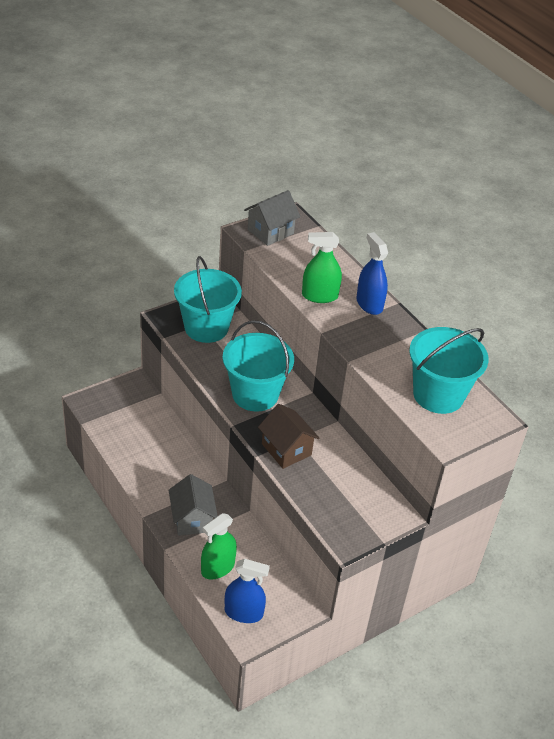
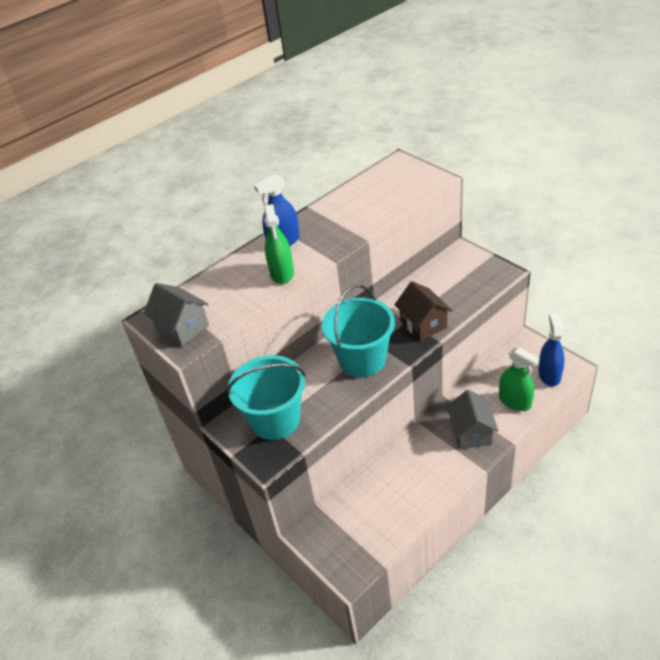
camera: 90 degrees left, 0 degrees up
(192, 519) = (471, 433): grey house -> grey house turned 75 degrees counterclockwise
(286, 449) = (423, 324): brown house -> brown house turned 75 degrees counterclockwise
(438, 395) = (386, 189): turquoise bucket -> none

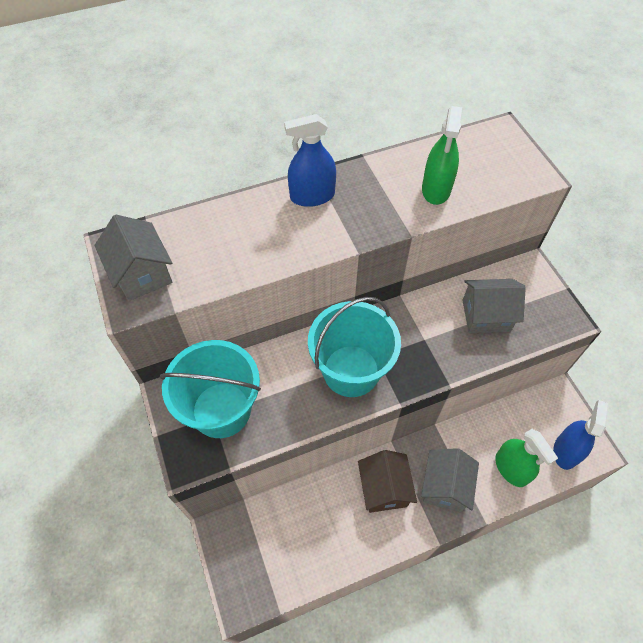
camera: 15 degrees right, 15 degrees up
(282, 273) = (289, 242): green spray bottle -> green spray bottle (436, 189)
(423, 324) = (441, 352): brown house -> brown house (384, 488)
(444, 290) = (486, 315): none -> grey house

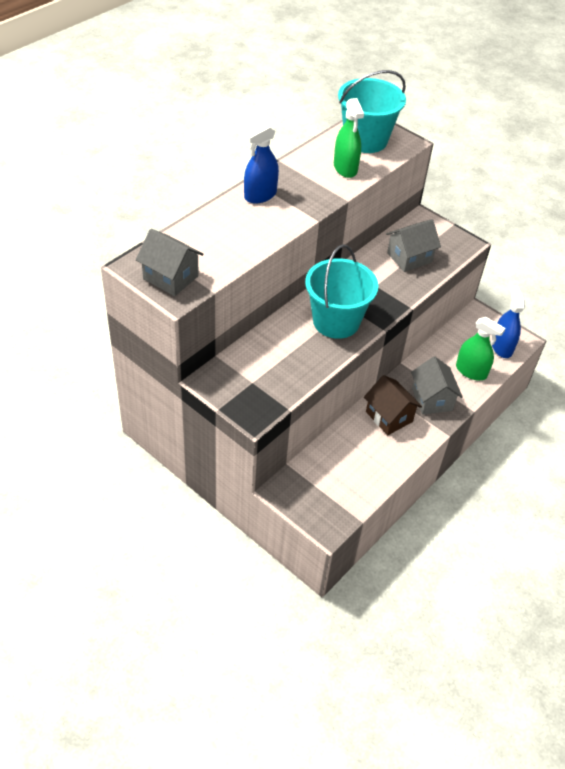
camera: 30 degrees left, 10 degrees down
(221, 410) = (256, 376): turquoise bucket -> turquoise bucket (365, 140)

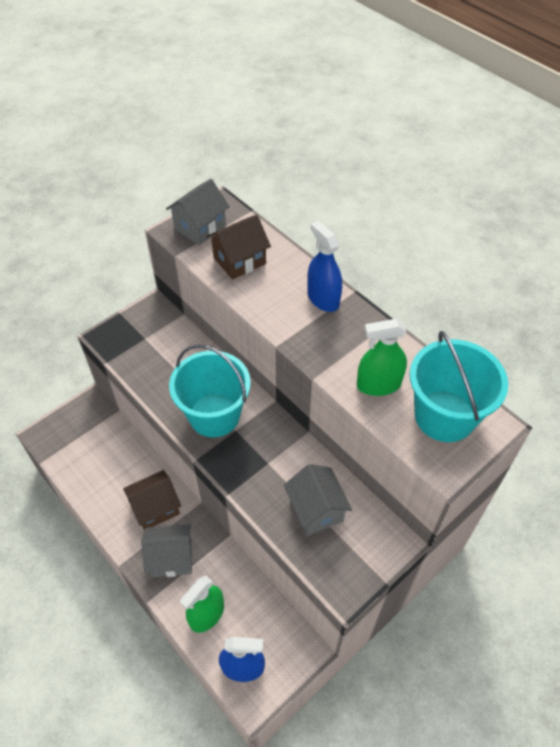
camera: 100 degrees right, 5 degrees up
(217, 247) = (239, 260): none -> brown house

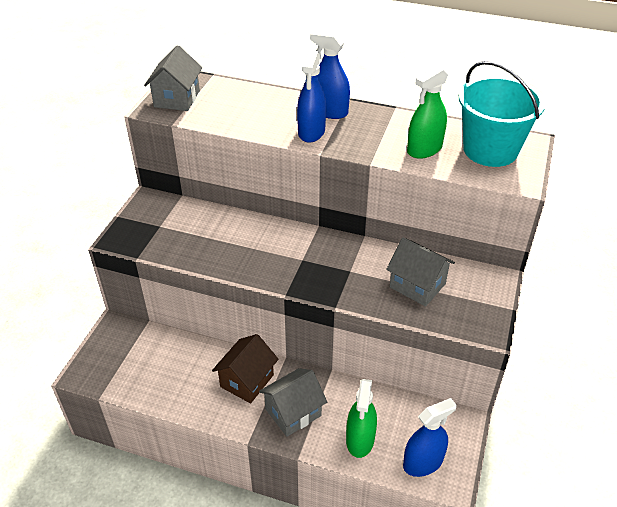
camera: 30 degrees left, 10 degrees down
(214, 415) = (274, 256): turquoise bucket -> none
(239, 260) = (234, 110): brown house -> none
(288, 316) = (311, 132): none -> blue spray bottle

